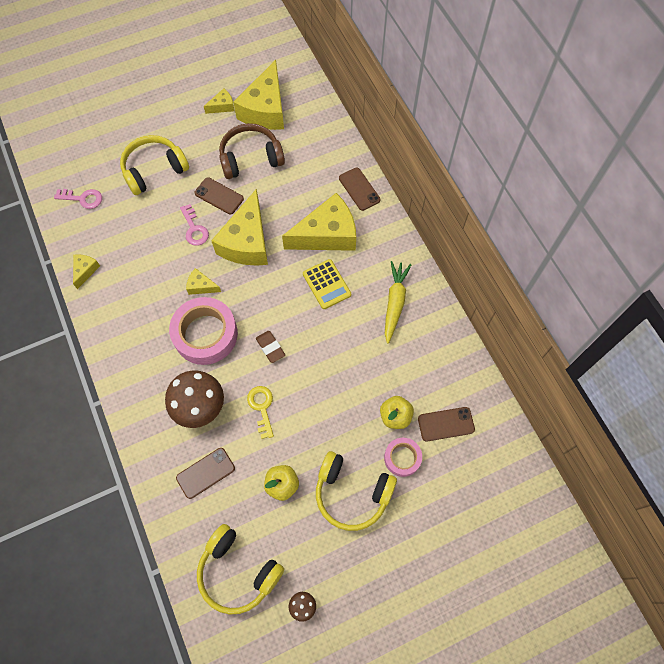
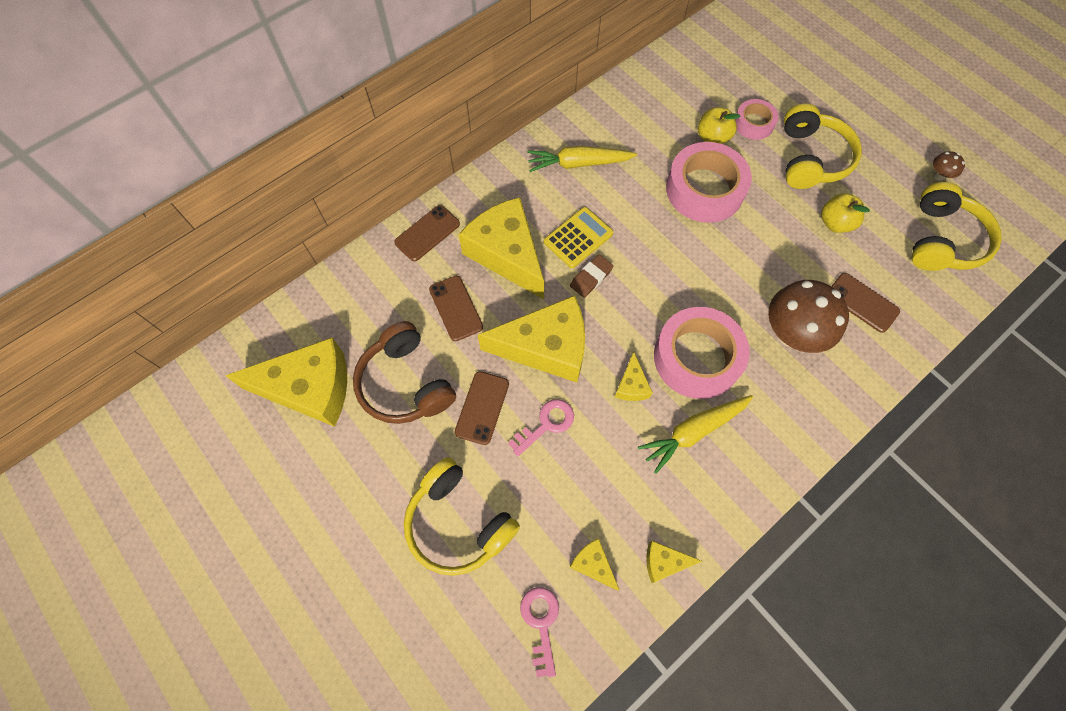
camera: 105 degrees left, 0 degrees up
(155, 314) = (693, 432): none -> yellow carrot
(222, 106) = (313, 456): yellow cheese -> yellow cheese (593, 564)
(262, 407) = (761, 266): yellow key -> none
(270, 347) = (684, 277): brown eraser -> brown eraser (591, 278)
(344, 390) = (704, 189): none -> pink tape
(446, 424) = (701, 94): brown phone -> brown phone (456, 308)

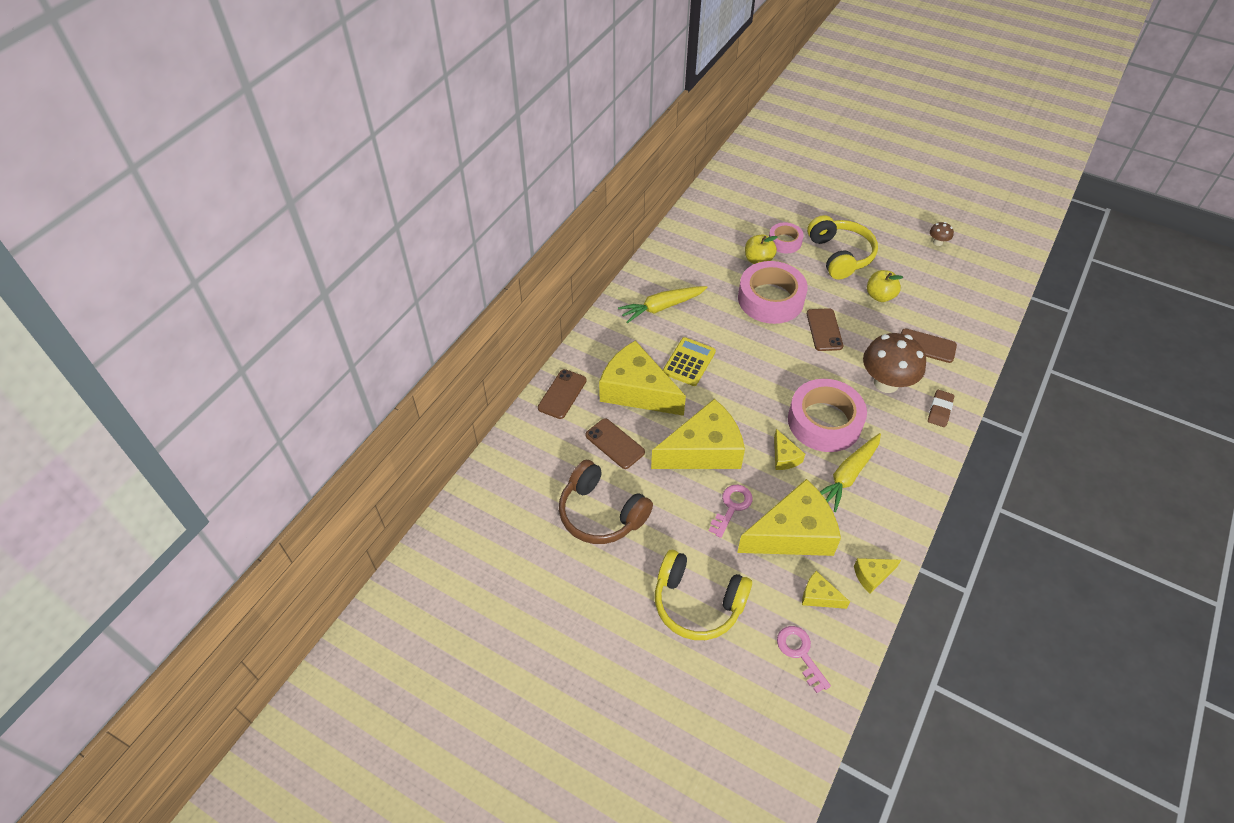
camera: 20 degrees left, 15 degrees down
(310, 388) = (520, 543): yellow cheese -> yellow cheese (793, 533)
(482, 407) = (674, 511): brown phone -> brown phone (824, 330)
(591, 278) = (713, 388): brown eraser -> brown eraser (939, 410)
(942, 240) = (962, 286): yellow headphones -> none

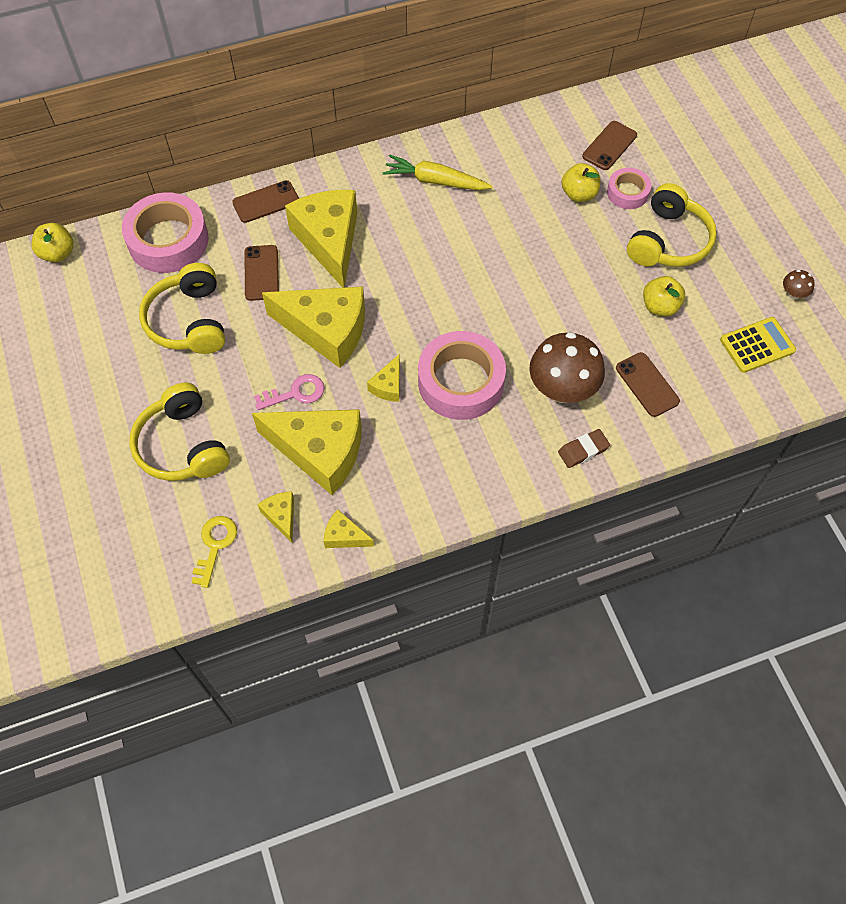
camera: 40 degrees right, 10 degrees up
(441, 537) = (57, 253): none -> yellow apple
(601, 513) = (189, 321): brown headphones -> yellow headphones
(689, 362) = (402, 246): yellow calculator -> yellow calculator (757, 345)
(770, 299) = (546, 239): pink tape -> pink tape (168, 240)
(800, 653) = (215, 545): pink key -> yellow key
(824, 330) = (562, 301): brown phone -> brown phone (609, 146)
(848, 475) = (425, 442): yellow carrot -> none

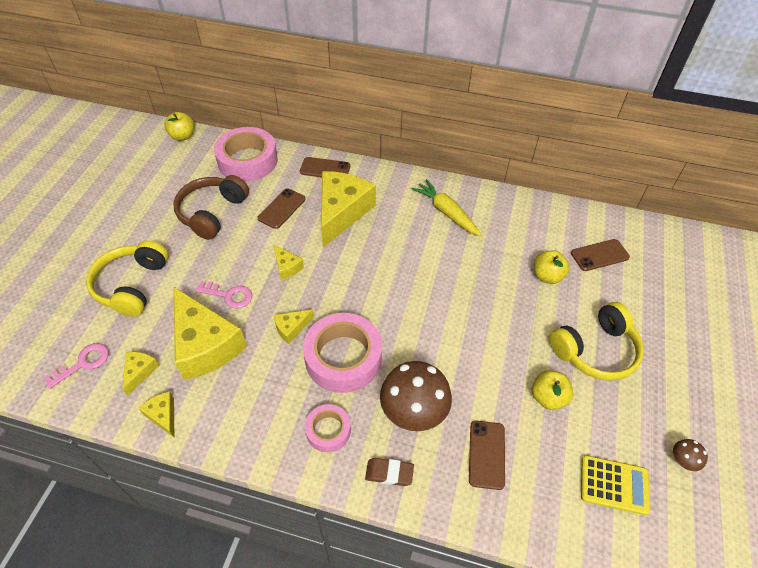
camera: 35 degrees right, 10 degrees down
(189, 321) = (212, 213): yellow headphones -> brown headphones
(215, 545) = (83, 363): yellow key -> pink key
(326, 330) = (287, 267): yellow cheese -> yellow cheese, size x0.44
(627, 192) = (588, 296): pink tape -> pink tape (328, 430)

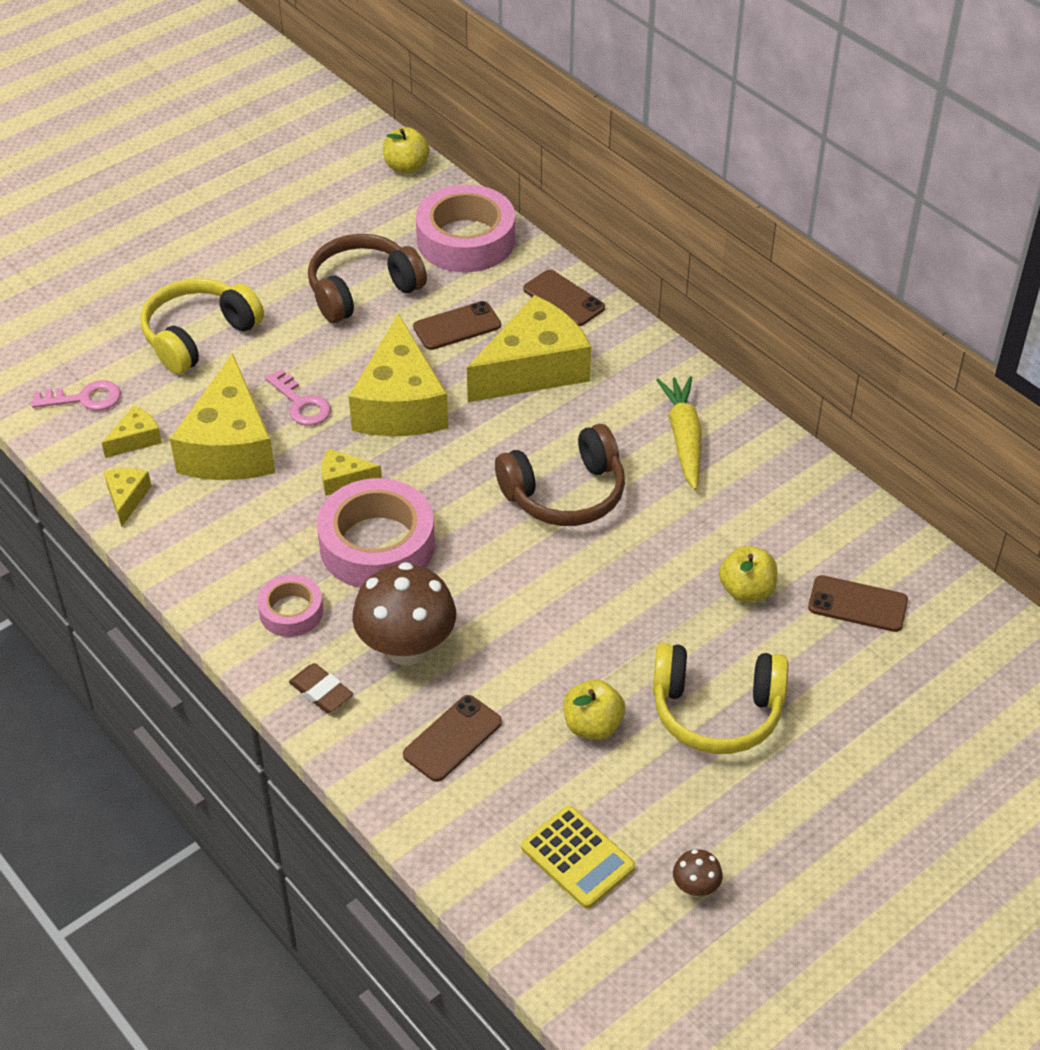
camera: 35 degrees right, 5 degrees down
(287, 267) = (400, 404): yellow cheese -> yellow cheese, size x2.25
(416, 272) = (565, 493): none -> brown headphones

